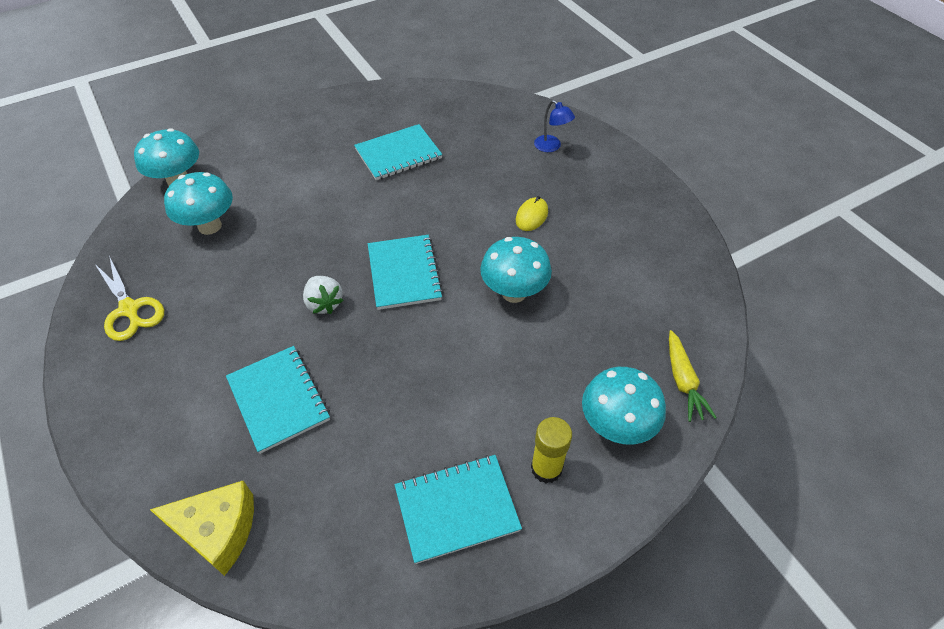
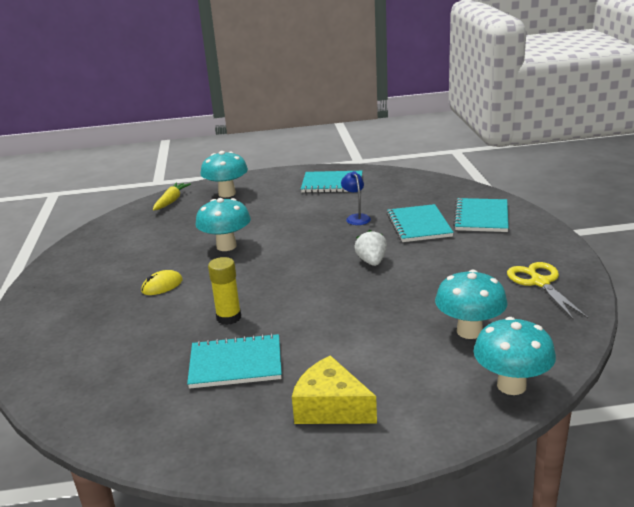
camera: 155 degrees left, 25 degrees down
(218, 530) = (460, 192): yellow cheese -> yellow cheese (330, 407)
(404, 273) = (298, 268): turquoise notebook -> turquoise notebook (481, 217)
(546, 468) = (277, 188): yellow glue stick -> yellow glue stick (229, 317)
(551, 147) = (73, 337): blue lamp -> blue lamp (356, 218)

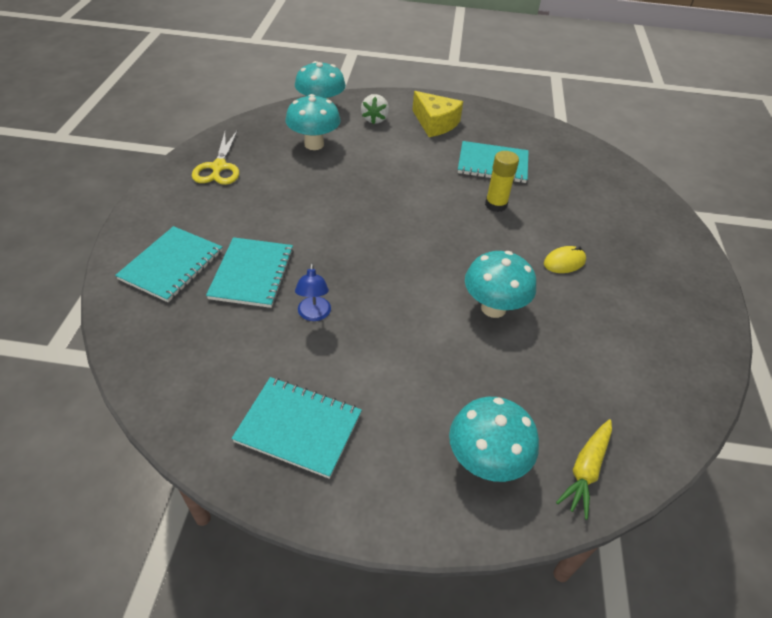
camera: 170 degrees left, 20 degrees up
(372, 262) = (341, 232): white strawberry -> white strawberry (375, 119)

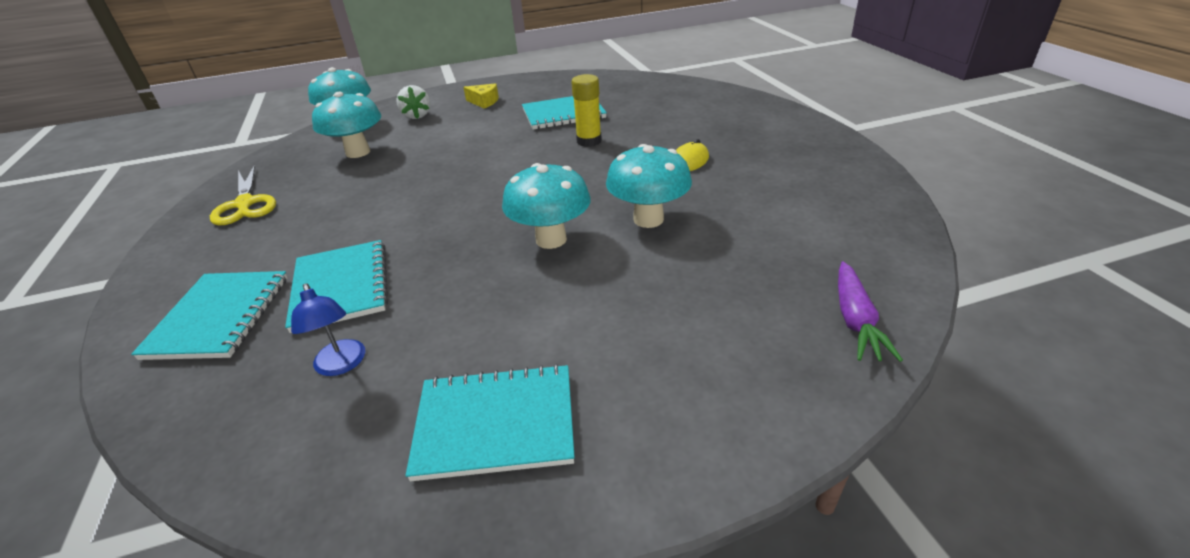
camera: 20 degrees left, 10 degrees down
(314, 315) = (445, 298): blue lamp -> blue lamp (341, 365)
(435, 123) = (484, 102): yellow cheese -> yellow cheese, size x0.59
(485, 462) = (748, 358): turquoise mushroom -> turquoise mushroom (551, 239)
(586, 470) = (855, 320): yellow carrot -> purple carrot

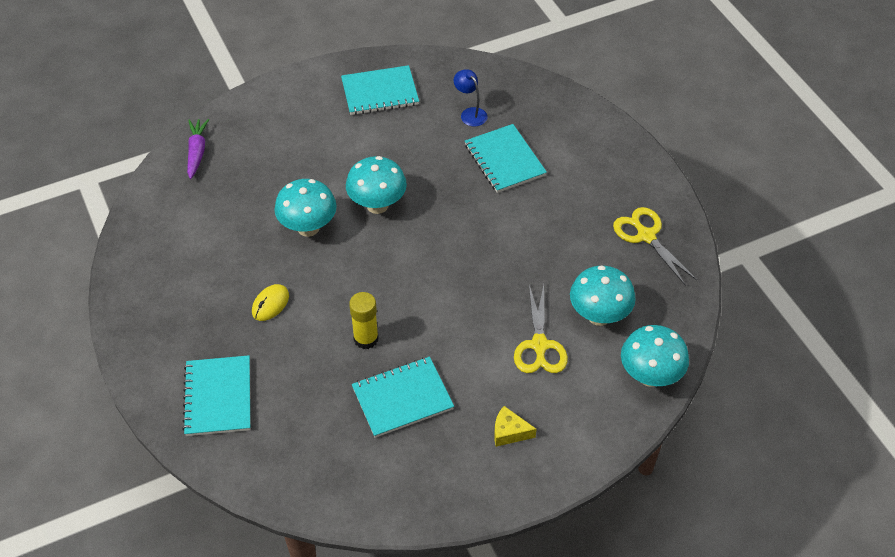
camera: 170 degrees right, 15 degrees up
(219, 317) = (565, 136): turquoise notebook -> turquoise notebook (218, 397)
(417, 116) = (578, 395): white strawberry -> none
(428, 137) = (539, 345): none -> yellow scissors

